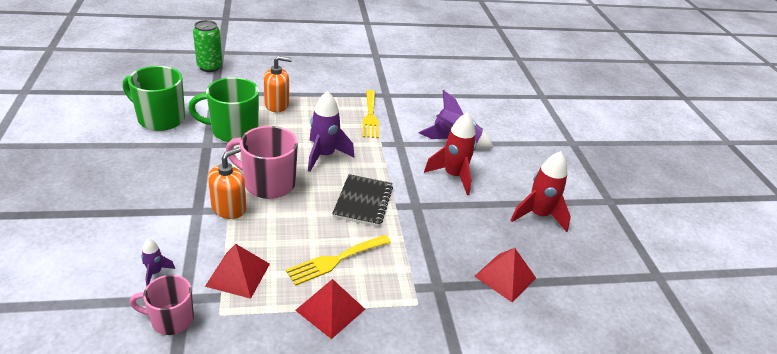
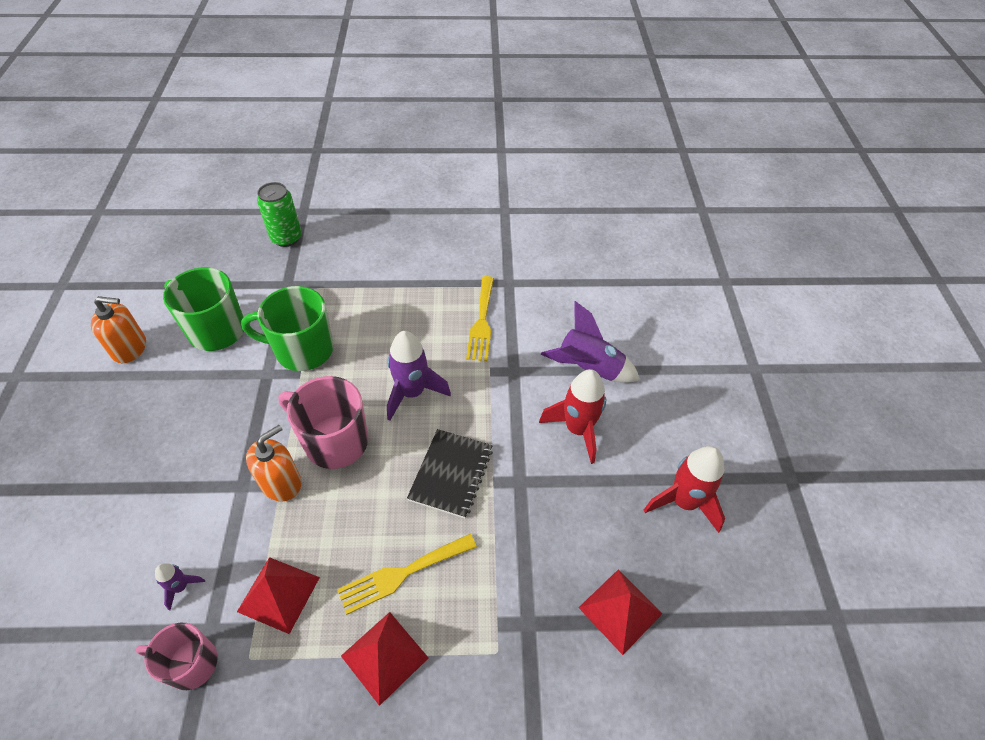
camera: 10 degrees right, 15 degrees up
(277, 105) = (363, 303): orange soap dispenser -> orange soap dispenser (129, 348)

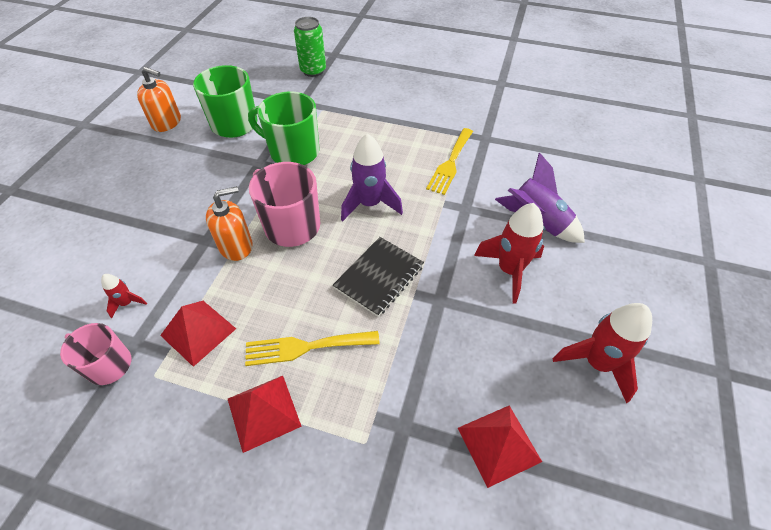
camera: 20 degrees right, 0 degrees up
(181, 587) = (127, 303): purple rocket -> red rocket

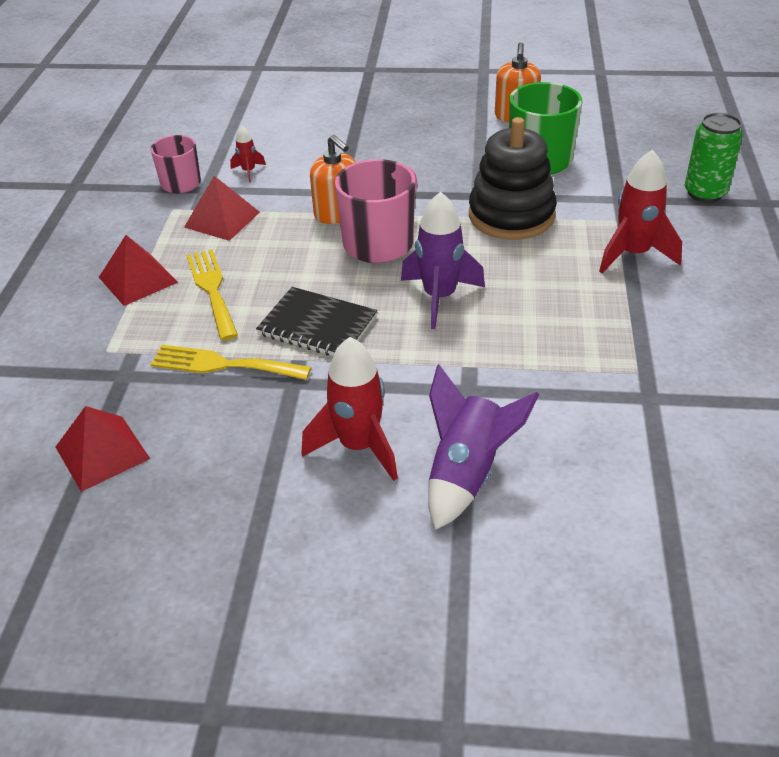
camera: 80 degrees right, 10 degrees down
(293, 152) = (511, 215): green mug -> black stacking toy
(450, 163) = (562, 363): yellow fork -> yellow fork (223, 365)
(597, 363) = (215, 547): red rocket -> red rocket (633, 254)

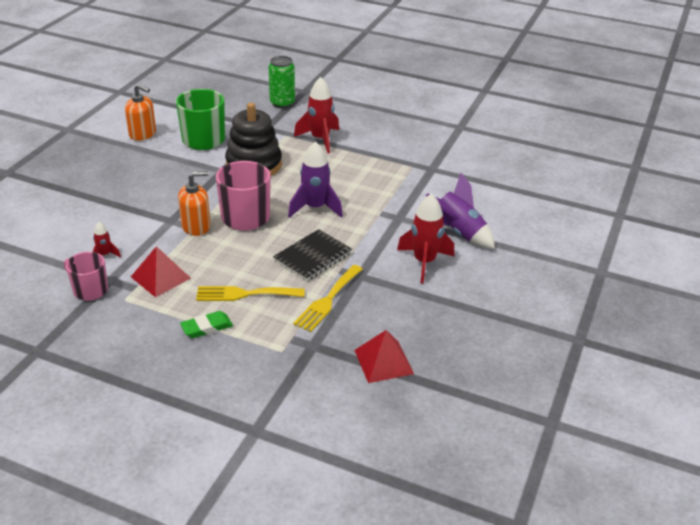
camera: 75 degrees left, 5 degrees down
(138, 279) = (207, 327): red pyramid -> green eraser

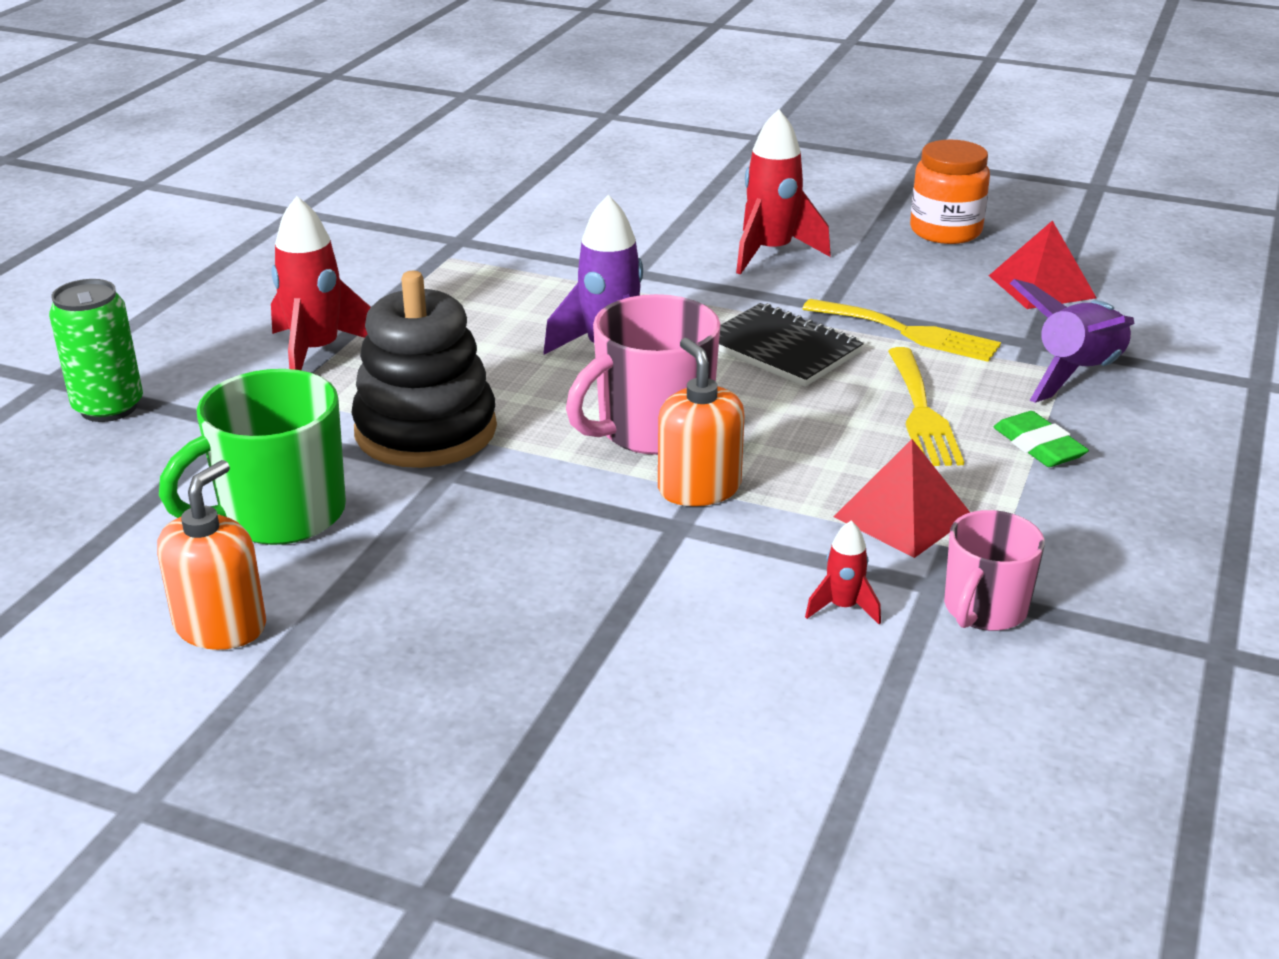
camera: 90 degrees left, 5 degrees down
(458, 232) = (676, 224): purple rocket -> purple rocket (1076, 375)
(461, 333) = (945, 231): none -> orange jar

